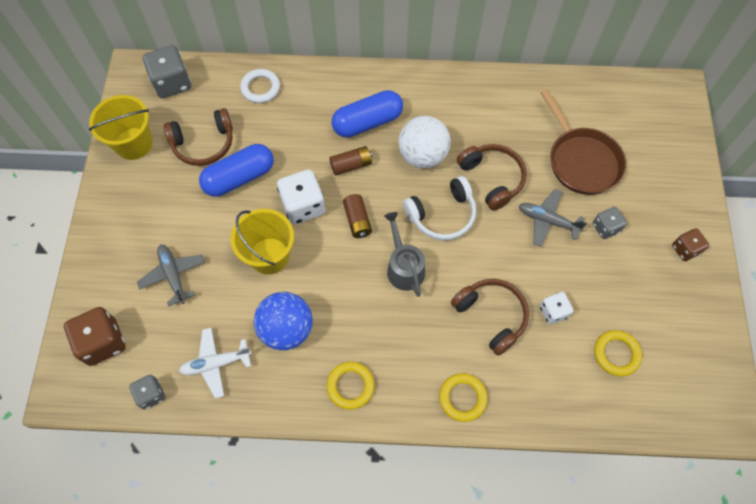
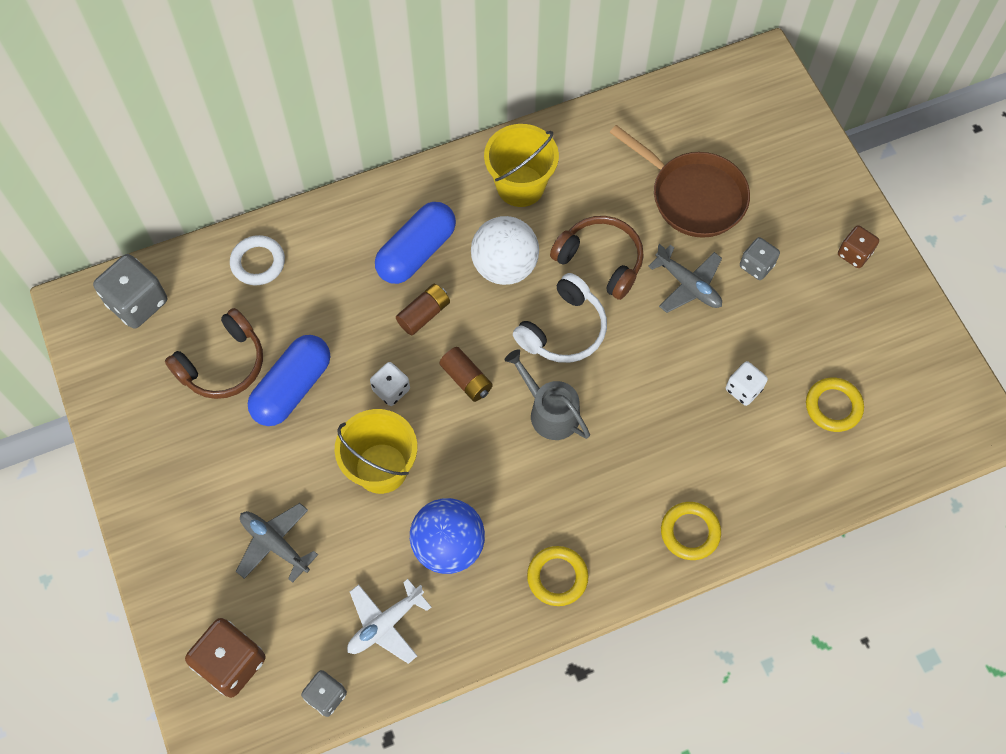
camera: 25 degrees left, 0 degrees up
(133, 143) = (130, 402): yellow bucket -> yellow bucket (520, 186)
(303, 206) = (391, 390): white dice -> white dice, size x0.59
(491, 316) = (677, 424): brown headphones -> none
(547, 221) = (688, 285): grey plane -> grey plane turned 135 degrees counterclockwise

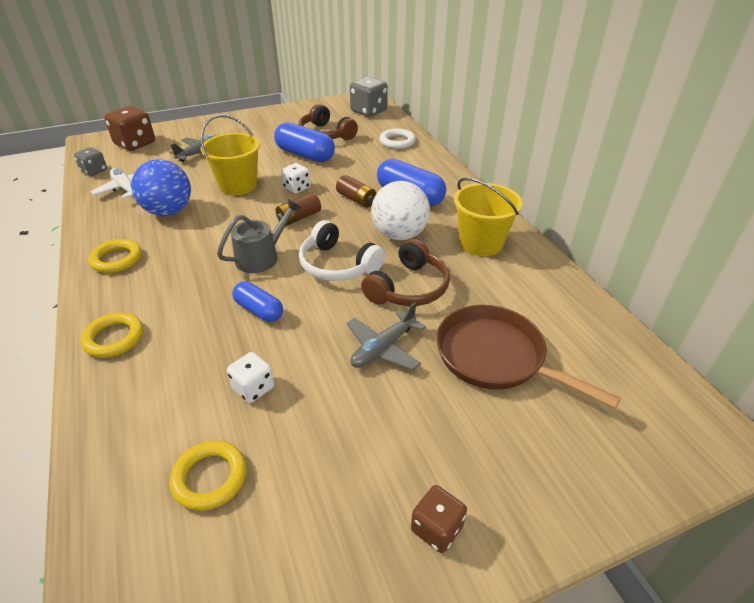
camera: 90 degrees right, 25 degrees down
(641, 400) = (259, 310): none -> blue capsule
(693, 196) = (496, 357): brown pan -> brown pan turned 90 degrees clockwise
(756, 265) = (410, 410): grey dice -> none

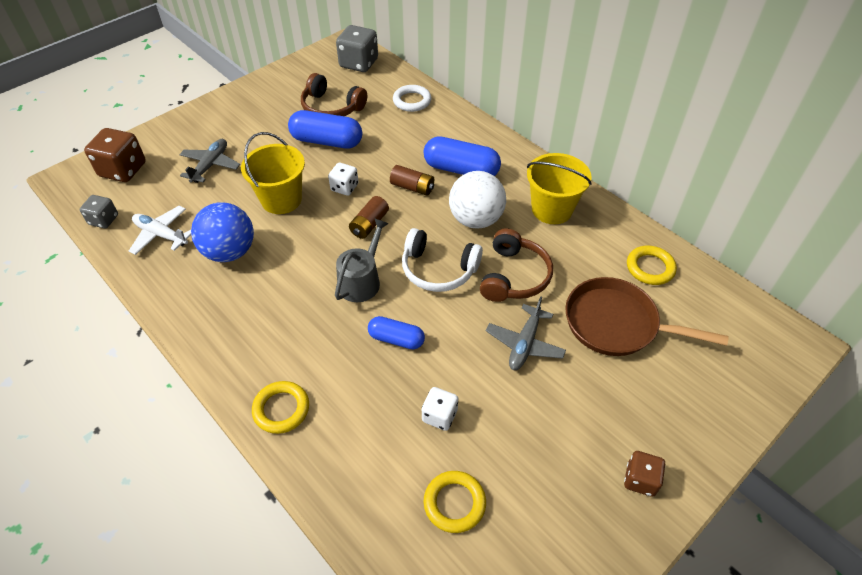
camera: 20 degrees left, 10 degrees up
(117, 259) = (218, 324): yellow ring -> yellow ring (650, 268)

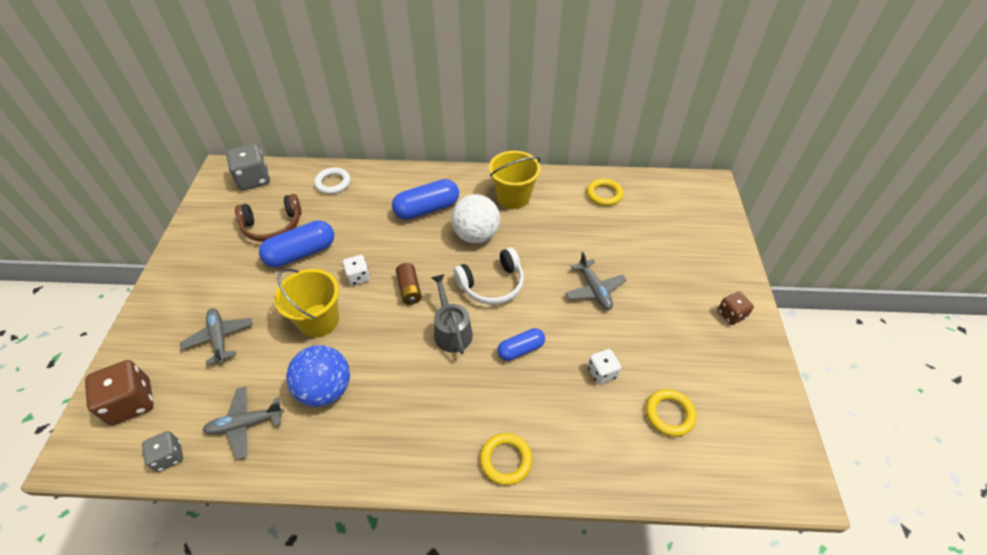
camera: 45 degrees left, 0 degrees up
(161, 235) = (245, 424): white plane -> grey plane
(412, 187) = (408, 243): brown battery -> none
(514, 276) = (541, 254): brown headphones -> none
(616, 324) = (625, 239): brown pan -> none

